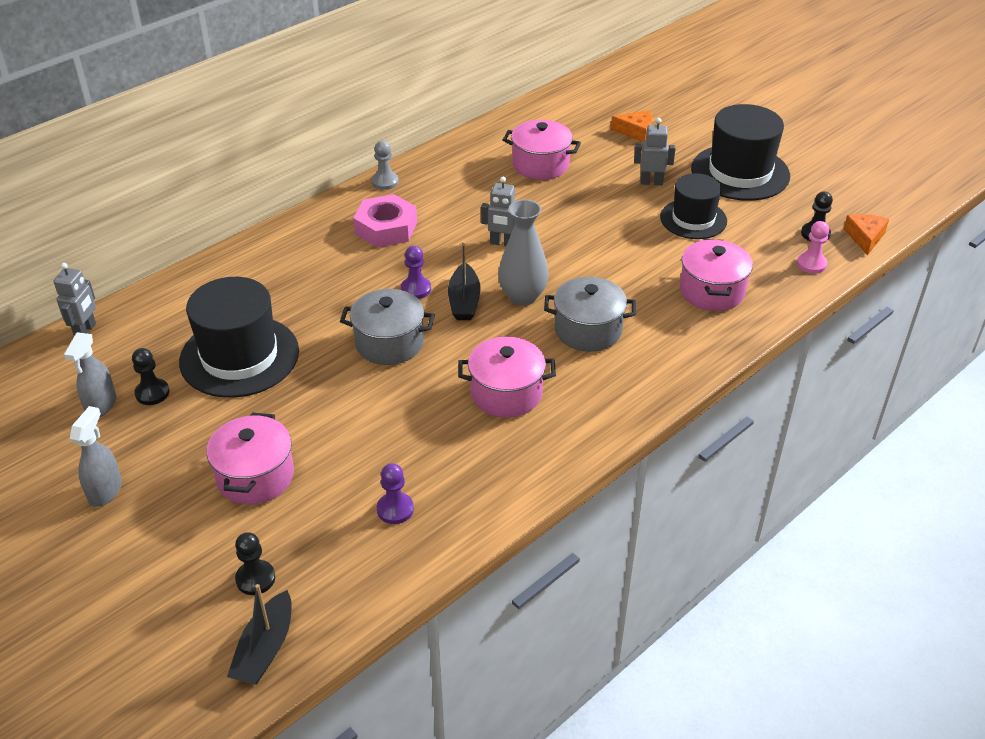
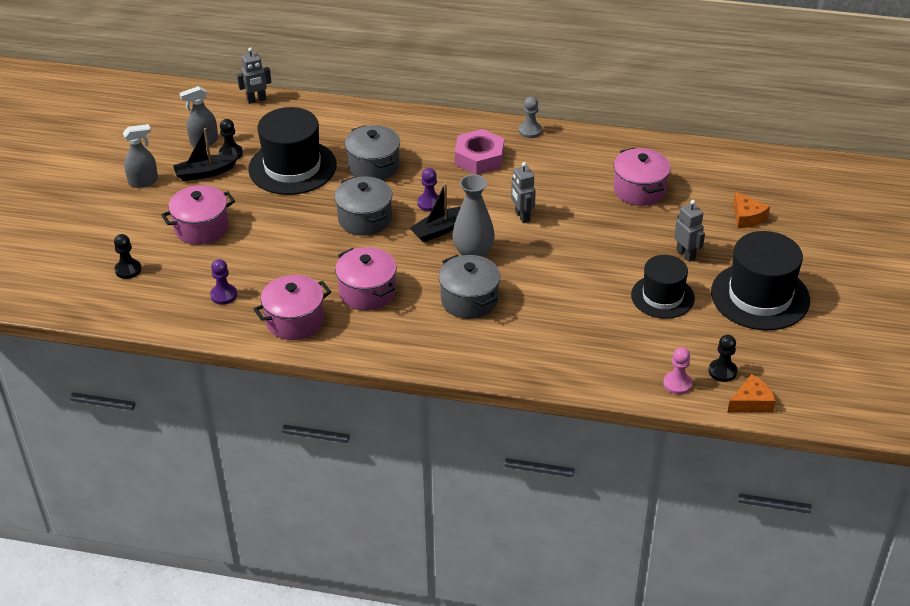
camera: 55 degrees right, 0 degrees up
(265, 649) = (84, 299): black boat -> black boat (205, 173)
(312, 299) = (373, 166): none -> grey pot
(712, 291) = (581, 343): pink pot -> pink pot (295, 320)

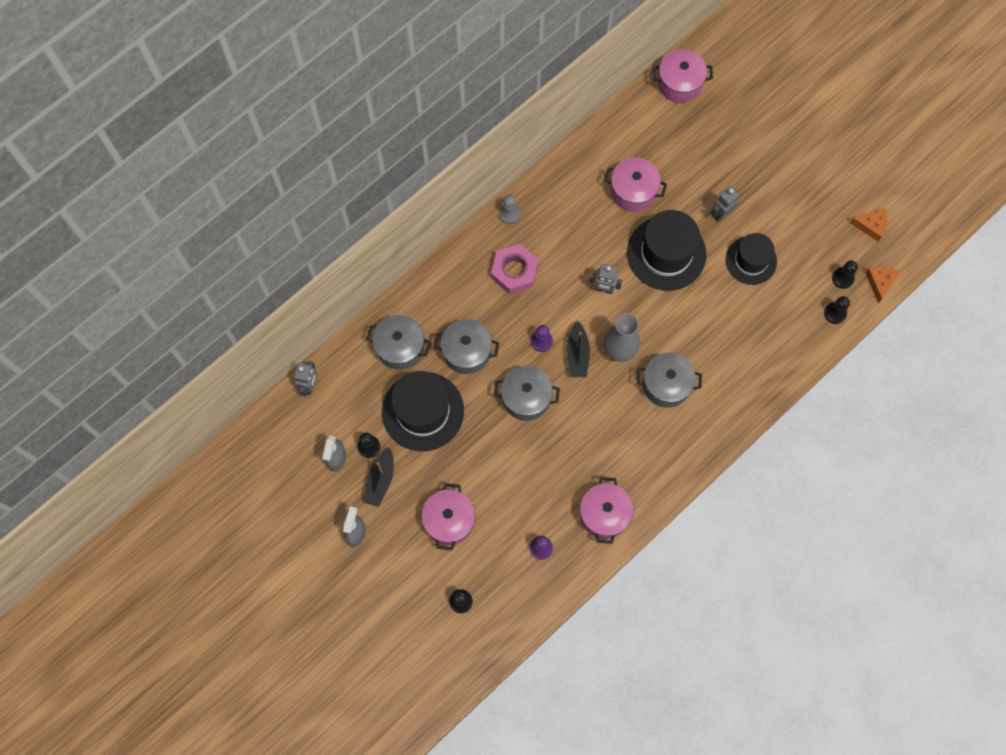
camera: 55 degrees left, 30 degrees up
(339, 129) = (400, 347): none -> grey pot
(367, 292) = (609, 447): pink pot -> pink pot (679, 83)
(677, 384) = (835, 313): pink pawn -> black pawn
(686, 254) = (721, 214): grey robot -> grey robot turned 45 degrees counterclockwise
(747, 217) = (712, 146): orange cheese -> orange cheese (871, 226)
(760, 296) = (793, 201): black hat -> black hat (666, 253)

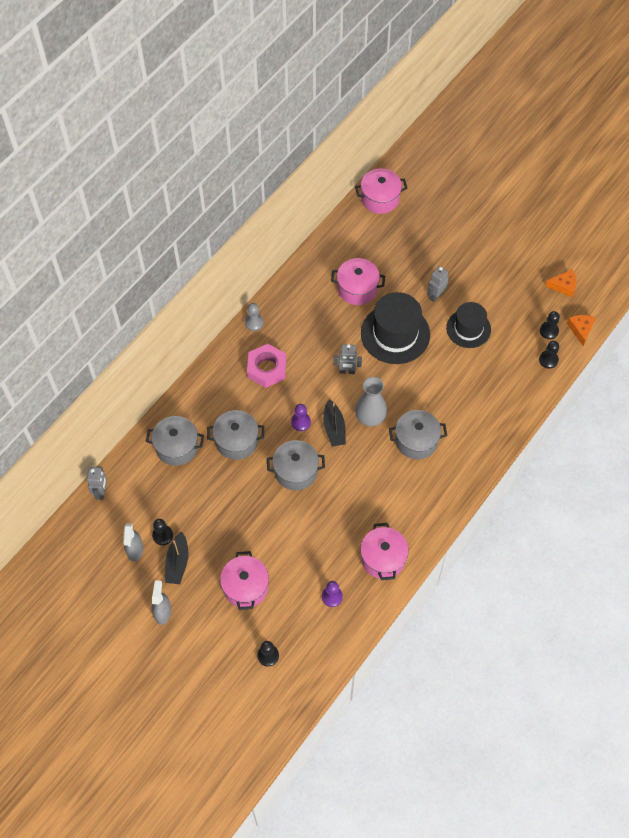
camera: 10 degrees left, 10 degrees down
(423, 411) = (206, 497): black hat -> none

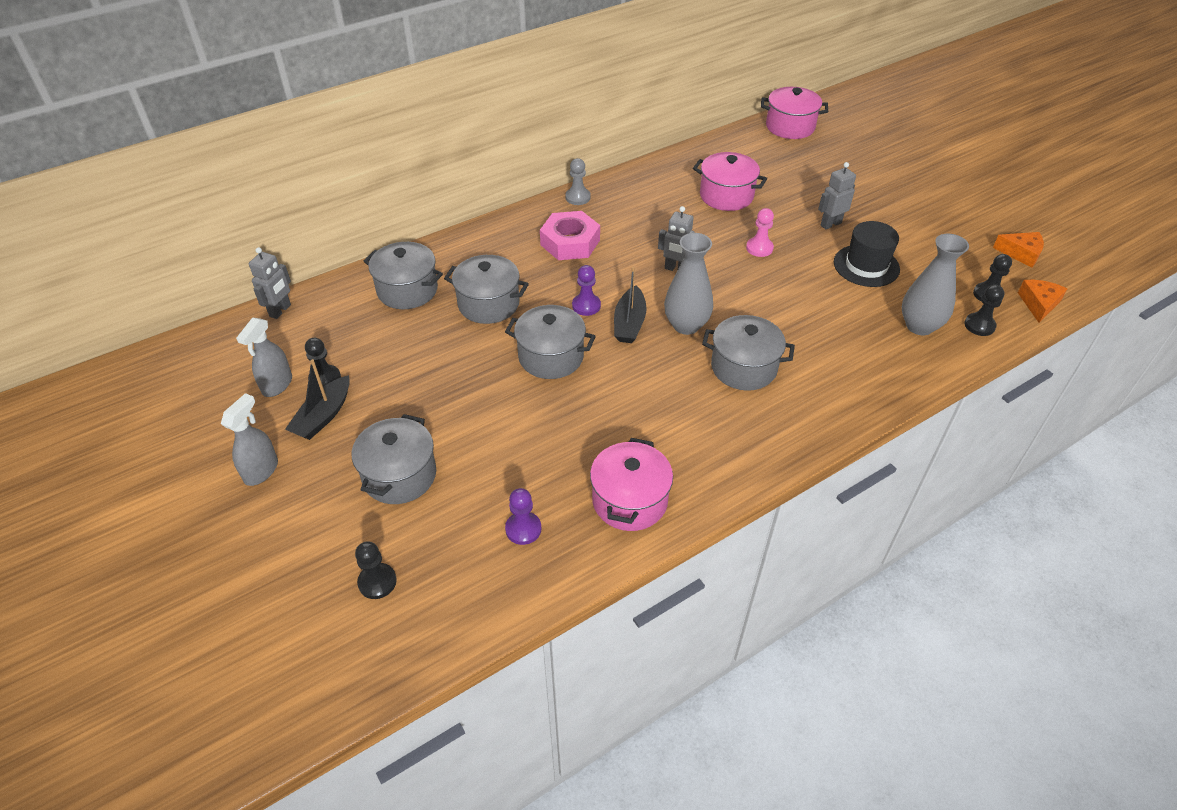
camera: 20 degrees right, 15 degrees down
(245, 587) = (399, 475): pink pot -> grey pot
(395, 334) = (759, 248): black hat -> pink pawn
(512, 372) = (919, 326): none -> grey vase

